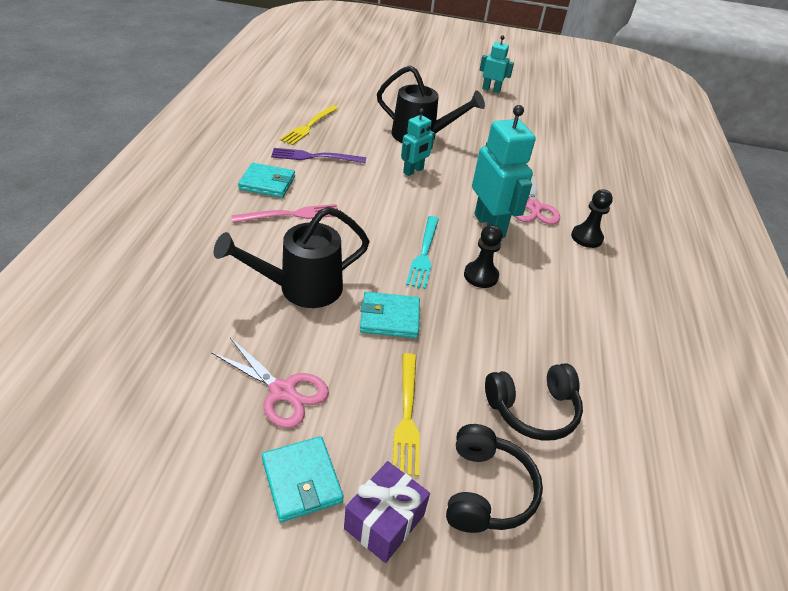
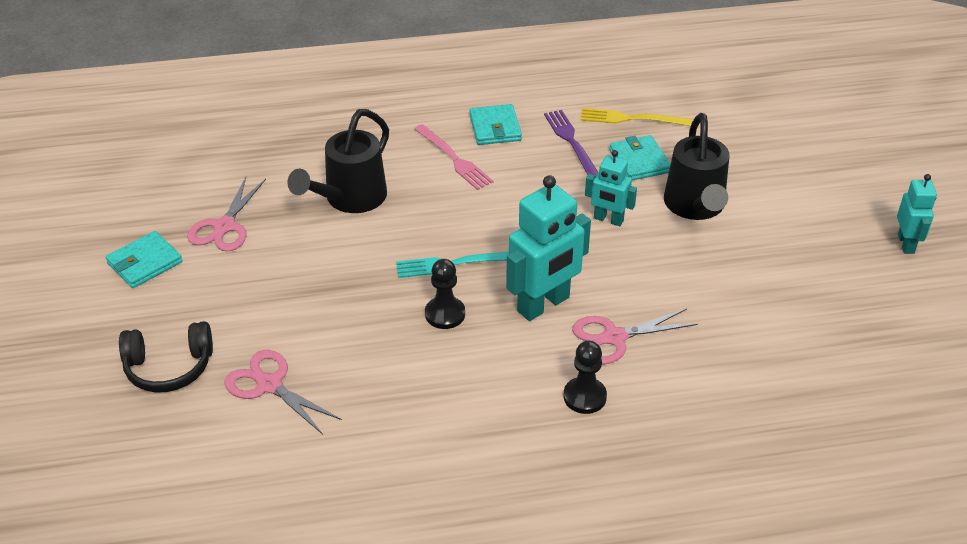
camera: 75 degrees right, 0 degrees up
(301, 288) = (350, 199): black watering can -> black watering can turned 105 degrees counterclockwise
(384, 521) = (123, 315): purple gift -> none
(389, 318) = (342, 264): turquoise wallet -> turquoise wallet (639, 161)
(407, 416) = (227, 303): yellow fork -> none
(533, 410) = (269, 384): black headphones -> pink scissors

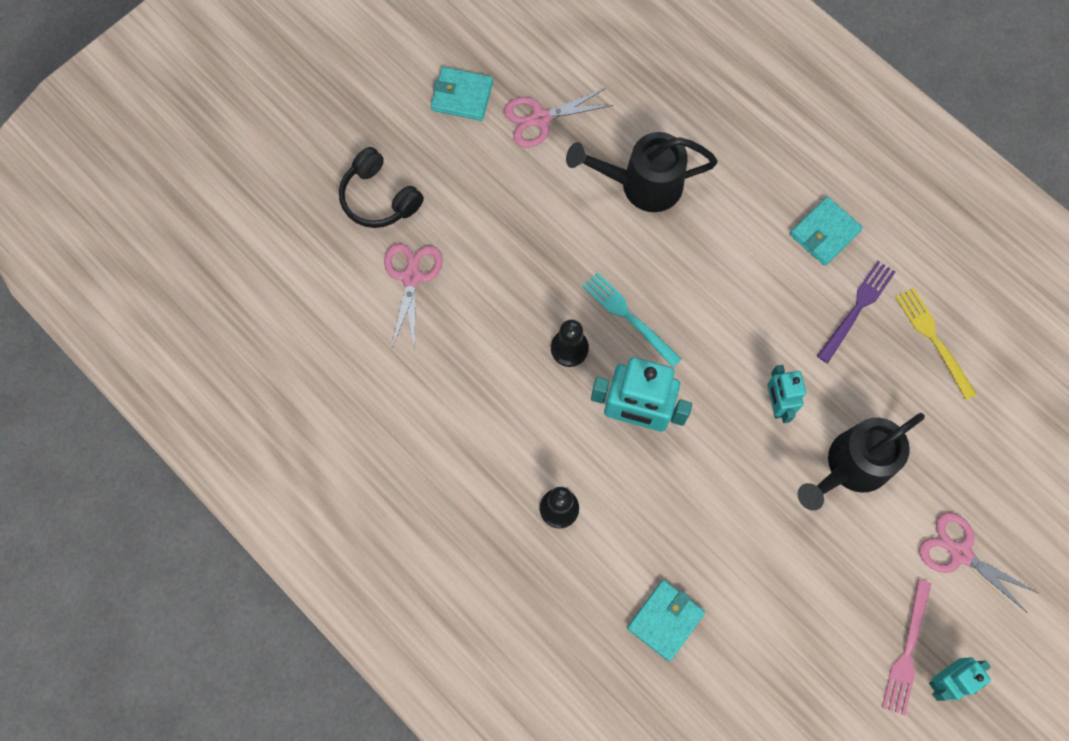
camera: 55 degrees right, 30 degrees up
(454, 159) = (755, 228): pink fork -> pink fork (907, 651)
(614, 337) = (638, 493): pink scissors -> pink scissors (959, 553)
(639, 161) = (877, 383): turquoise wallet -> turquoise wallet (665, 620)

